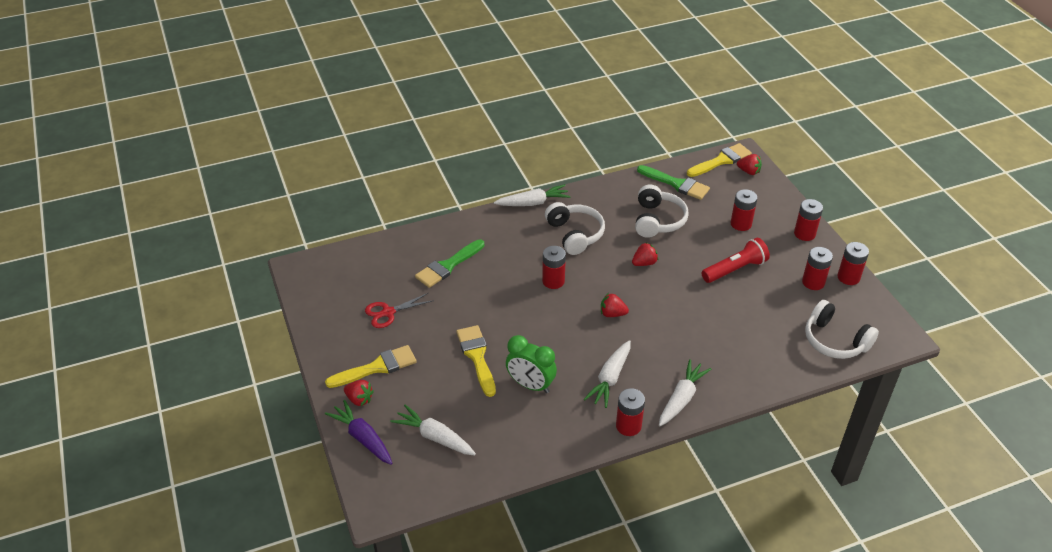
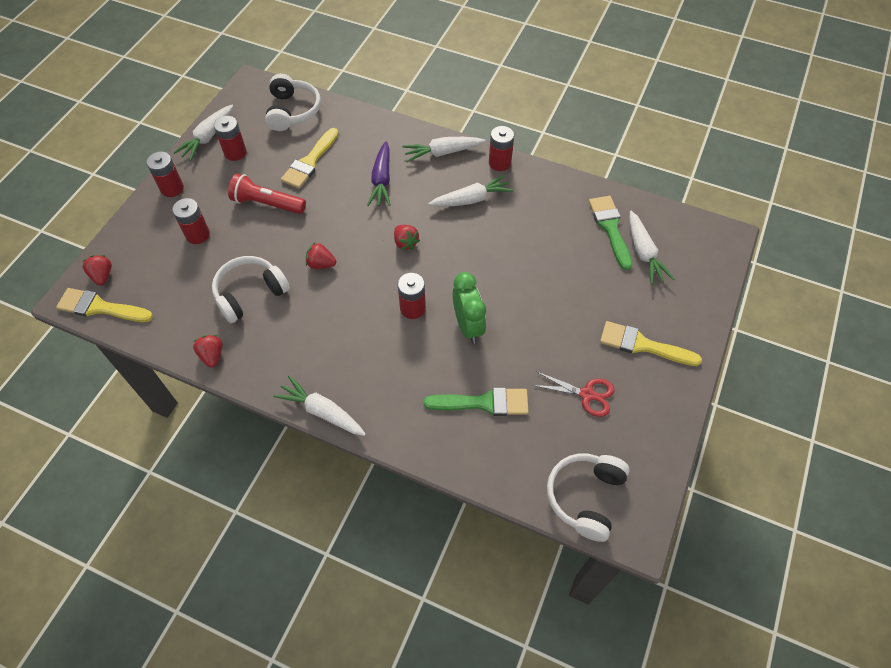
camera: 135 degrees left, 15 degrees up
(359, 399) = (680, 327): red strawberry -> red strawberry (212, 355)
(362, 438) = (701, 292): purple carrot -> purple carrot (381, 180)
(477, 357) = (550, 290): yellow brush -> yellow brush (310, 162)
(530, 385) = (533, 237): green clock -> green clock (468, 326)
(575, 234) = (334, 340): white headphones -> white headphones (585, 497)
(676, 184) = (176, 317): green brush -> green brush (610, 228)
(848, 277) = (208, 137): red battery -> white carrot

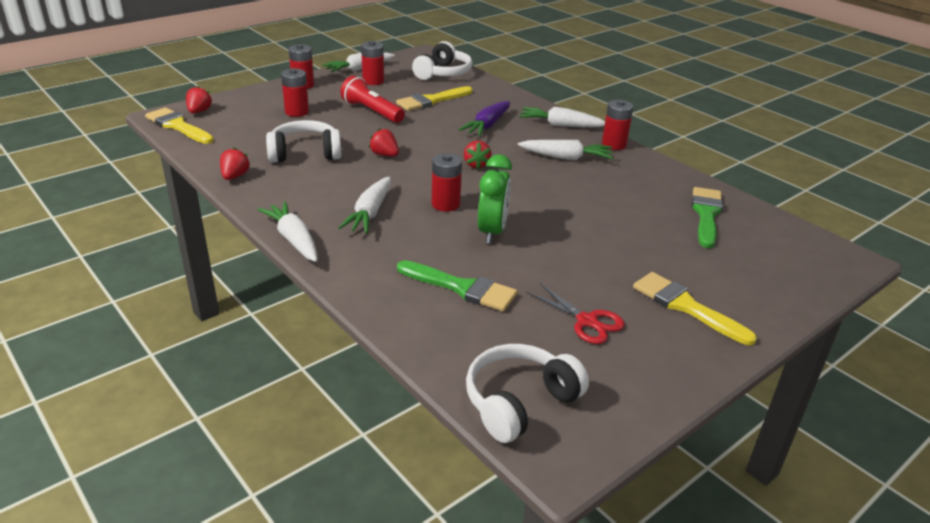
camera: 25 degrees right, 25 degrees down
(643, 253) = (735, 241): white carrot -> white carrot (370, 213)

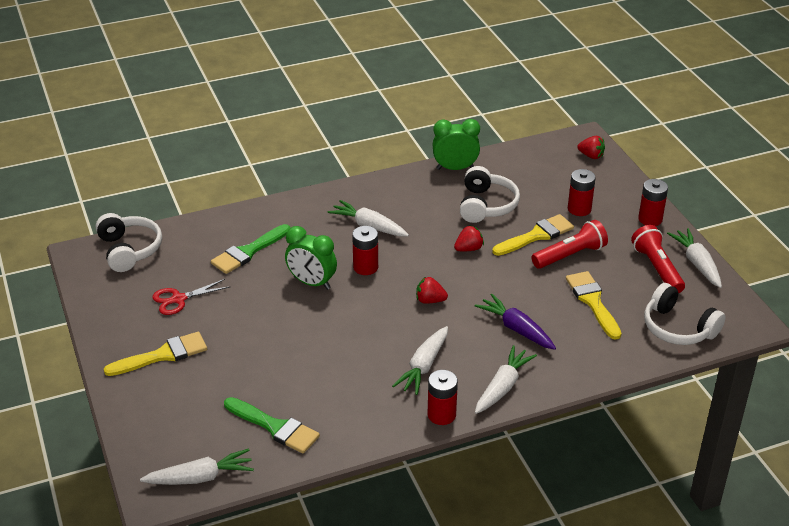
camera: 110 degrees right, 5 degrees up
(178, 126) = (561, 145): yellow brush -> yellow brush (536, 235)
(235, 176) = (455, 168): red strawberry -> green clock
(293, 239) = (347, 188): white carrot -> white carrot (200, 477)
(373, 81) = (657, 268): red battery -> red flashlight

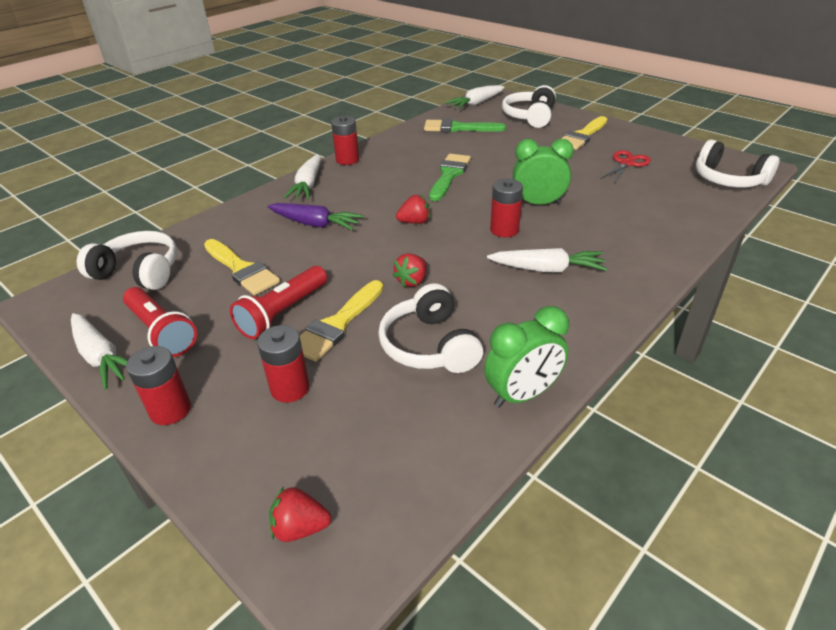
camera: 155 degrees right, 0 degrees up
(172, 415) = (529, 117): none -> white headphones
(248, 252) = (629, 209): green brush -> green brush (449, 175)
(423, 366) = (382, 179): white carrot -> none

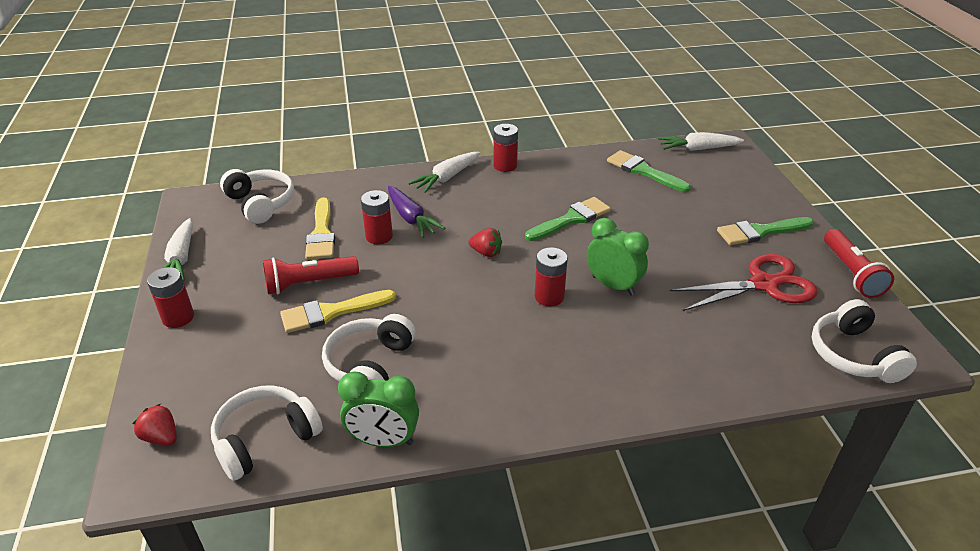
camera: 35 degrees right, 0 degrees up
(161, 332) = (227, 258): red flashlight -> red flashlight (851, 273)
(290, 388) = (252, 343): red battery -> red battery (379, 236)
(412, 281) = (421, 305): red strawberry -> none
(529, 117) = (733, 186): white headphones -> white headphones (265, 439)
(547, 269) = (536, 352): white carrot -> none
(582, 136) = (760, 232): yellow brush -> green brush
(627, 163) = (763, 284): red scissors -> red scissors, size x1.66

